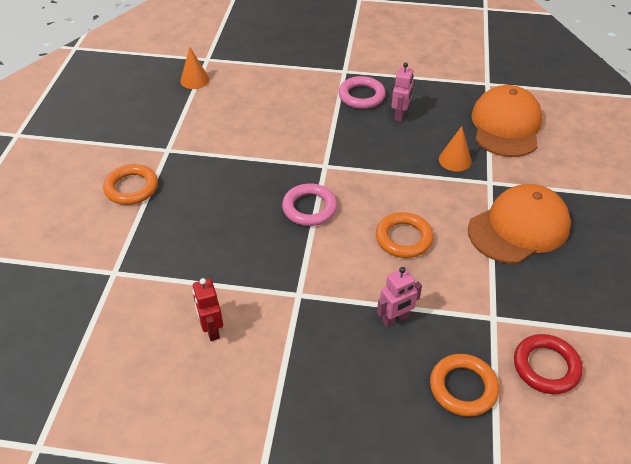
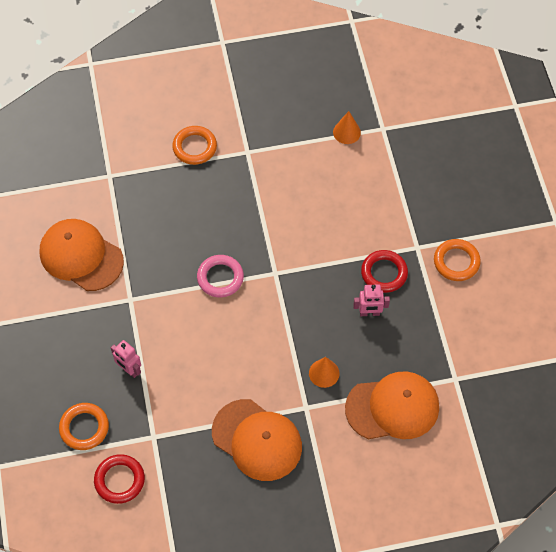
camera: 70 degrees right, 15 degrees up
(211, 330) = (81, 256): red robot -> orange cap
(361, 96) = (384, 273): pink ring -> red ring
(403, 238) = (212, 355): orange ring -> orange ring (456, 262)

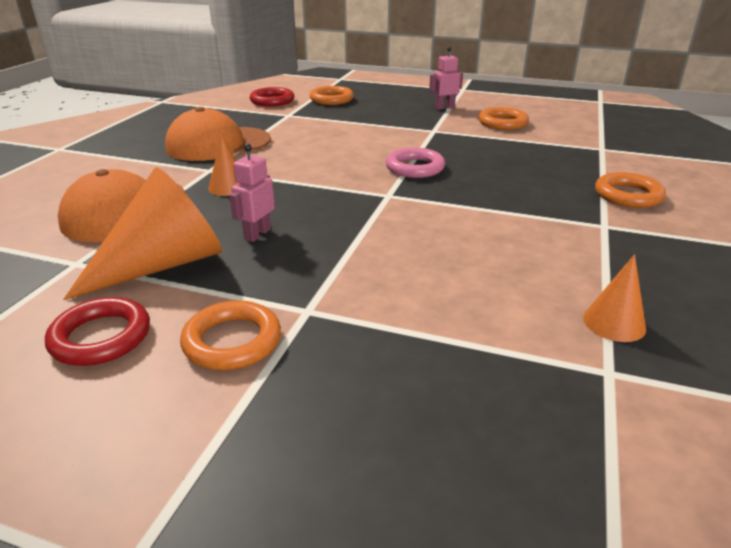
camera: 120 degrees right, 30 degrees down
(81, 256) = (502, 123): orange cap -> orange ring
(129, 370) = (361, 118): pink robot -> pink robot (444, 107)
(384, 273) = (299, 264): red ring -> red ring (101, 337)
(427, 335) = (164, 264): none -> orange cone

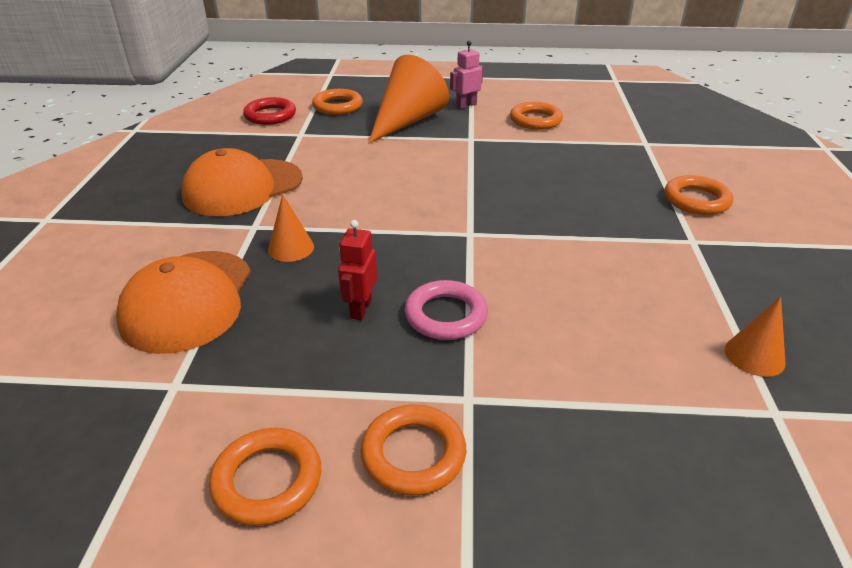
camera: 15 degrees left, 5 degrees up
(101, 337) = (267, 480): red ring -> orange ring
(164, 264) = (279, 368): orange cone -> orange cone (407, 121)
(257, 234) = (360, 309): pink robot -> red robot
(415, 168) = (478, 192): pink ring -> pink ring (446, 315)

